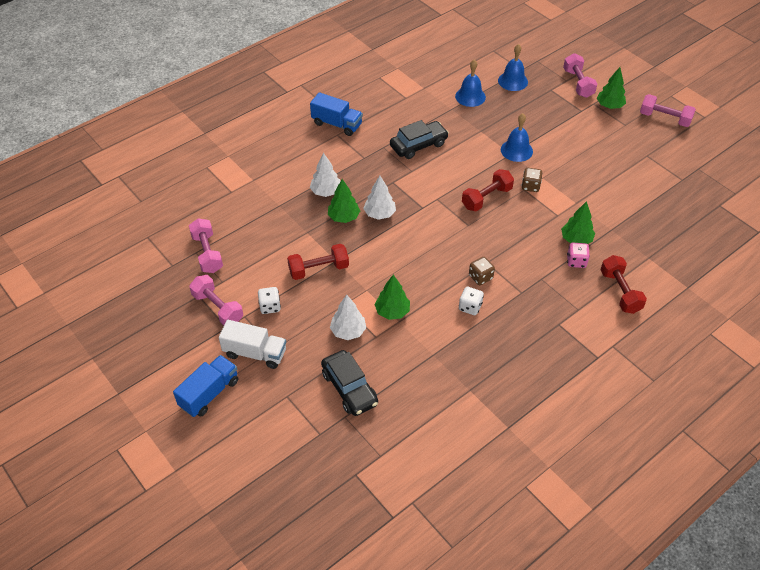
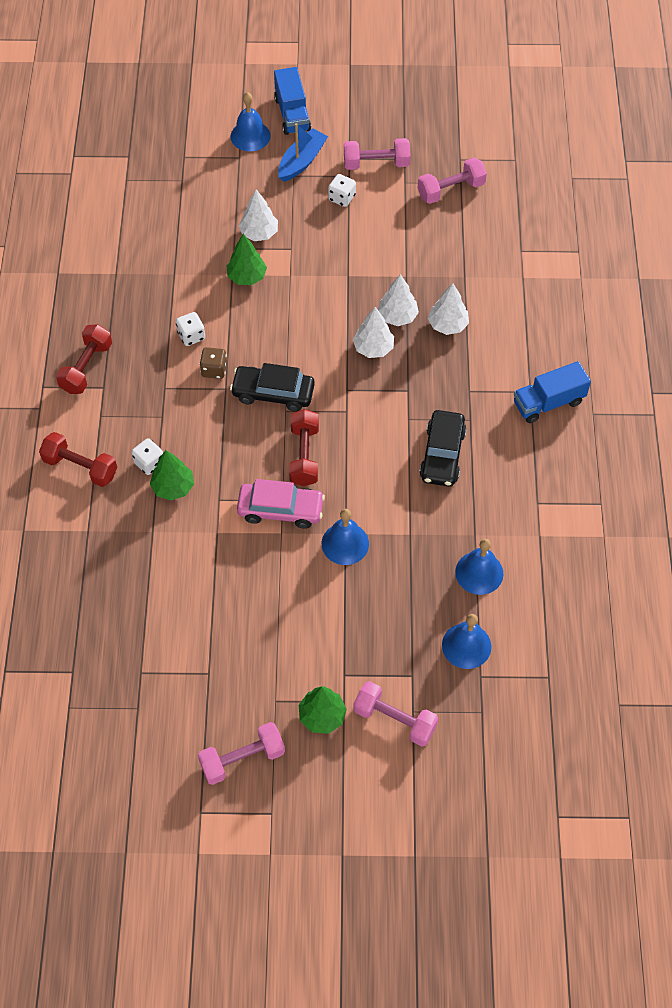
camera: 130 degrees right, 10 degrees up
(207, 253) = (451, 190): pink dumbbell -> pink dumbbell turned 45 degrees counterclockwise
(255, 353) = (302, 161): white truck -> blue boat
(257, 405) = (250, 136): none -> blue bell
(319, 269) = (349, 256): red dumbbell -> red dumbbell (86, 367)
(343, 217) = (397, 316): green tree -> white tree
(349, 388) = (203, 198): black car -> black car (273, 393)
(530, 186) = (280, 510): brown dice -> pink car
(576, 261) = (149, 463): pink dice -> white dice

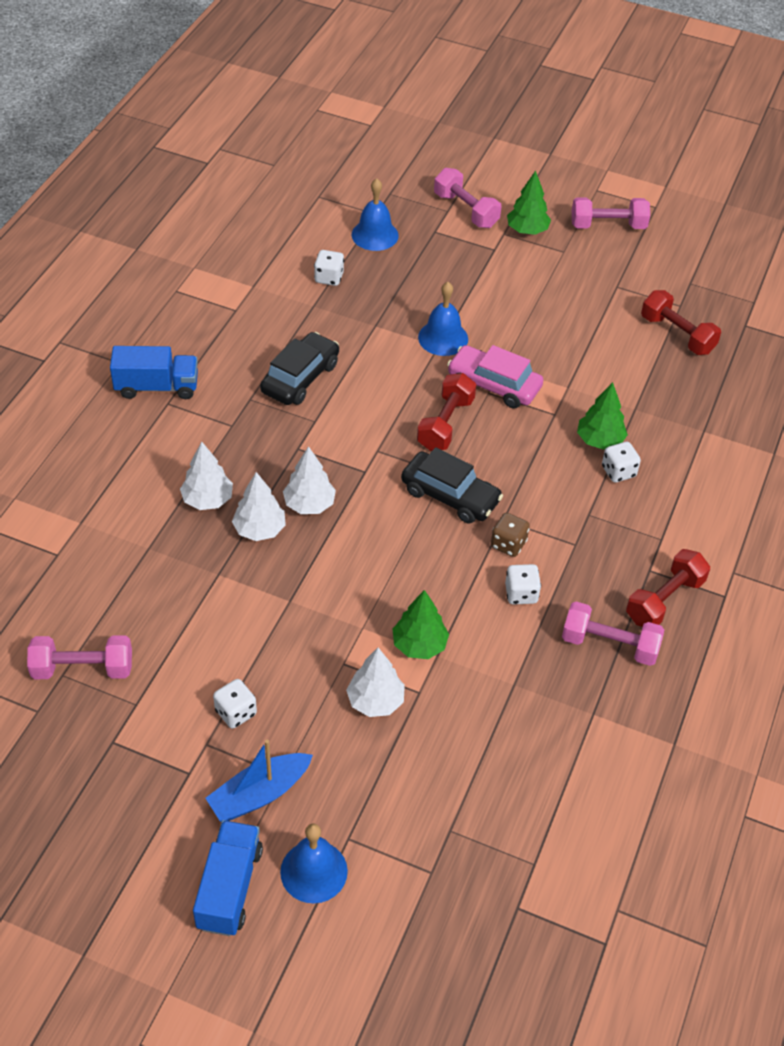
camera: 160 degrees left, 10 degrees down
(80, 467) = (698, 493): red dumbbell -> red dumbbell (677, 334)
(376, 163) = (156, 749): pink dumbbell -> pink dumbbell (609, 644)
(479, 572) = (329, 278): blue bell -> white dice

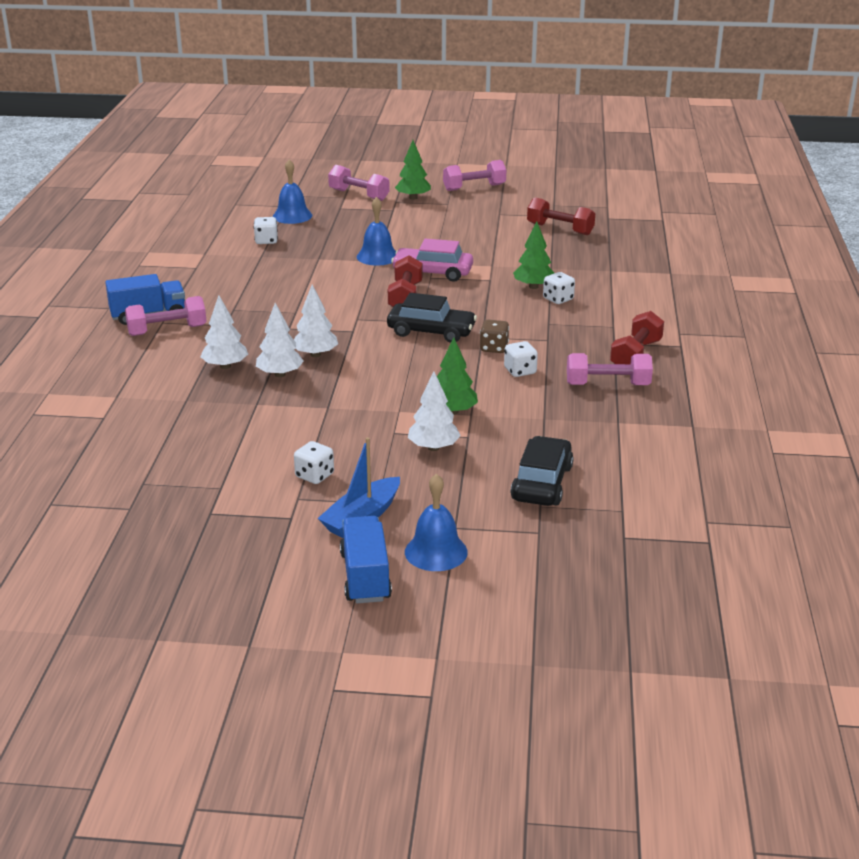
camera: 15 degrees left, 20 degrees down
(83, 669) = (160, 476): pink dumbbell -> pink dumbbell (167, 330)
(300, 378) = (271, 292): black car -> black car (542, 483)

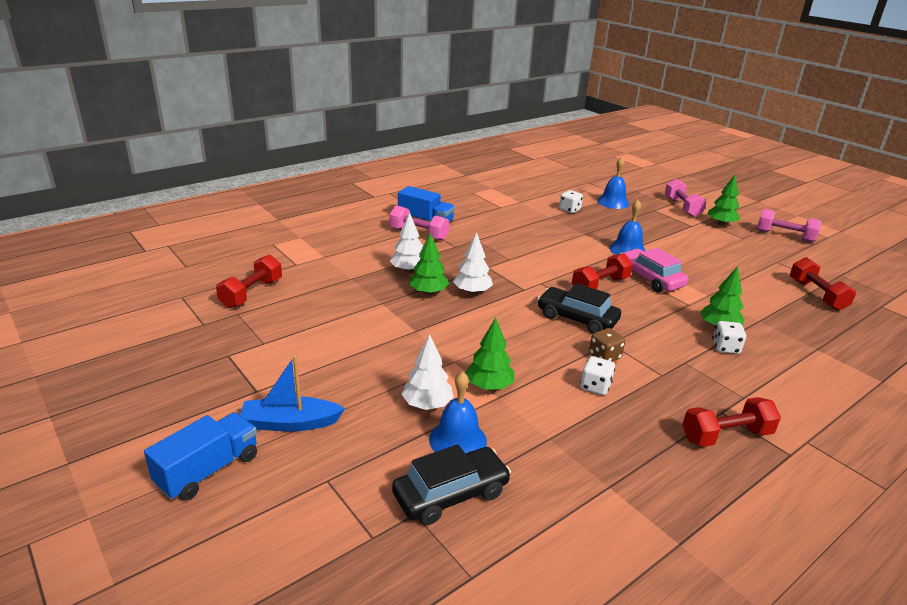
camera: 45 degrees right, 0 degrees up
(118, 462) = (252, 293): none -> red dumbbell
(280, 374) = (428, 292): white tree -> green tree
(314, 476) = (322, 372): white dice -> none
(431, 332) = (577, 318): black car -> black car turned 150 degrees clockwise
(436, 552) = (279, 489): blue bell -> blue bell (458, 440)
(607, 385) = (654, 445): pink dumbbell -> none

